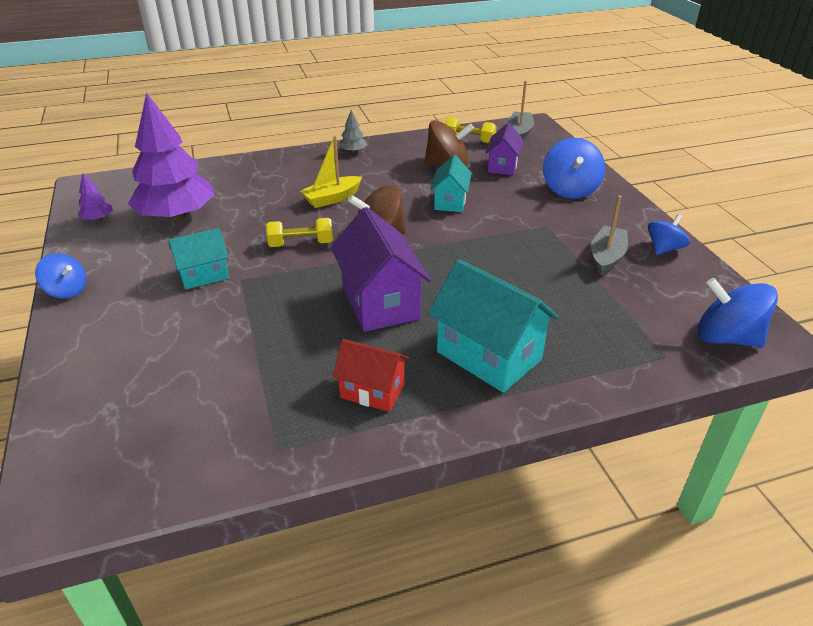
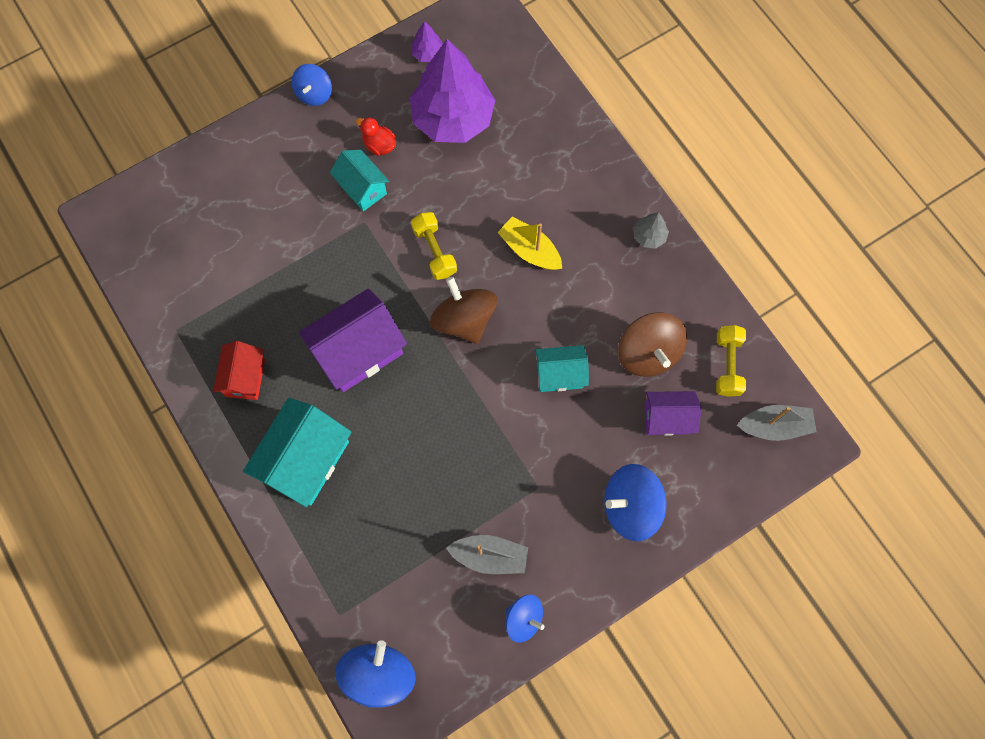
camera: 75 degrees right, 35 degrees up
(166, 258) = (379, 145): none -> red duck

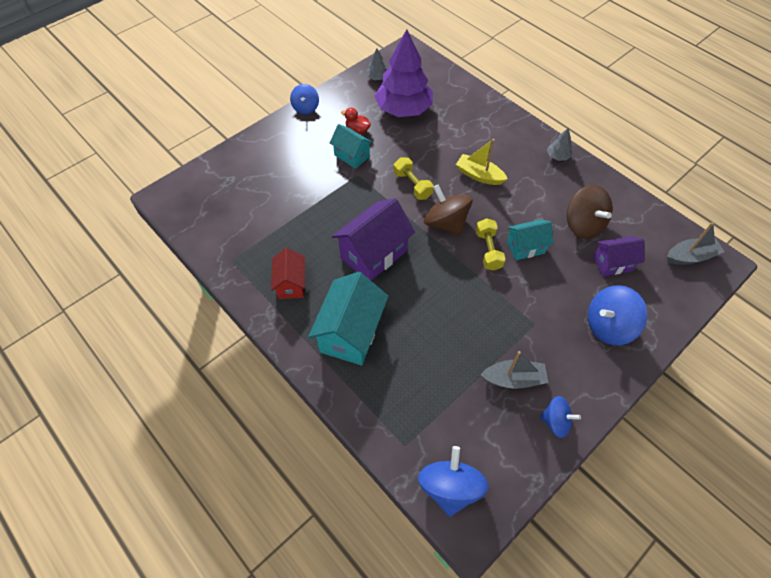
camera: 10 degrees left, 15 degrees down
(428, 53) = (377, 78): purple tree -> grey tree
(727, 365) = (641, 224): yellow dumbbell -> yellow dumbbell (488, 250)

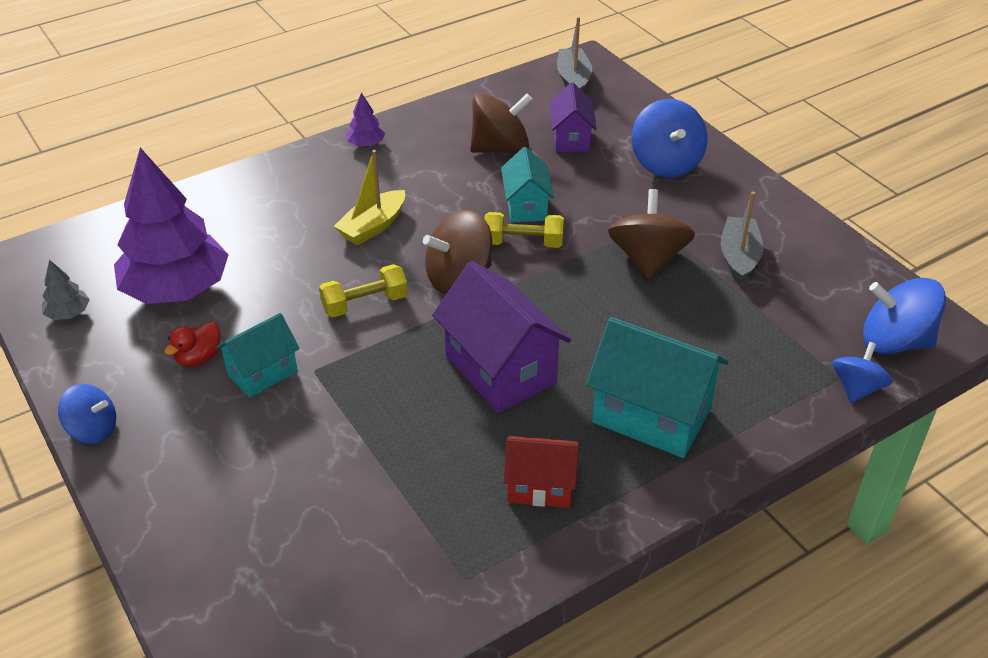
camera: 80 degrees left, 15 degrees down
(494, 321) = (648, 259): none -> brown spinning top
(555, 421) = (799, 234): blue spinning top -> blue spinning top (856, 388)
(557, 156) = (366, 144): grey tree -> purple tree

